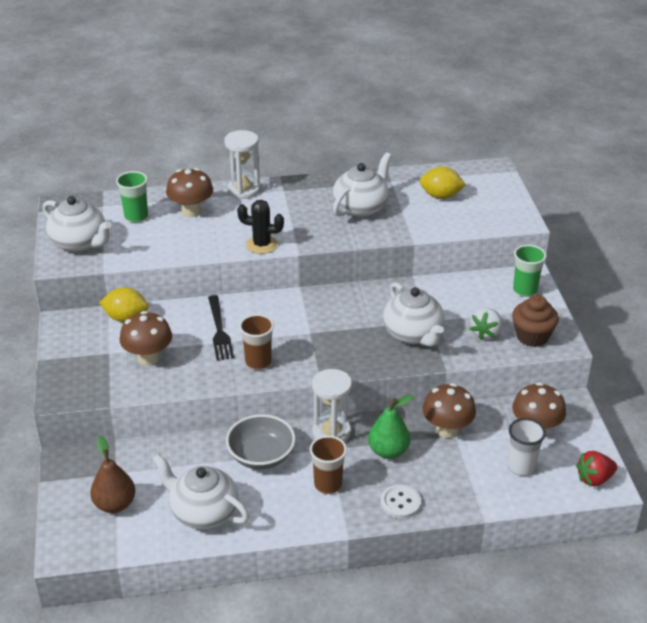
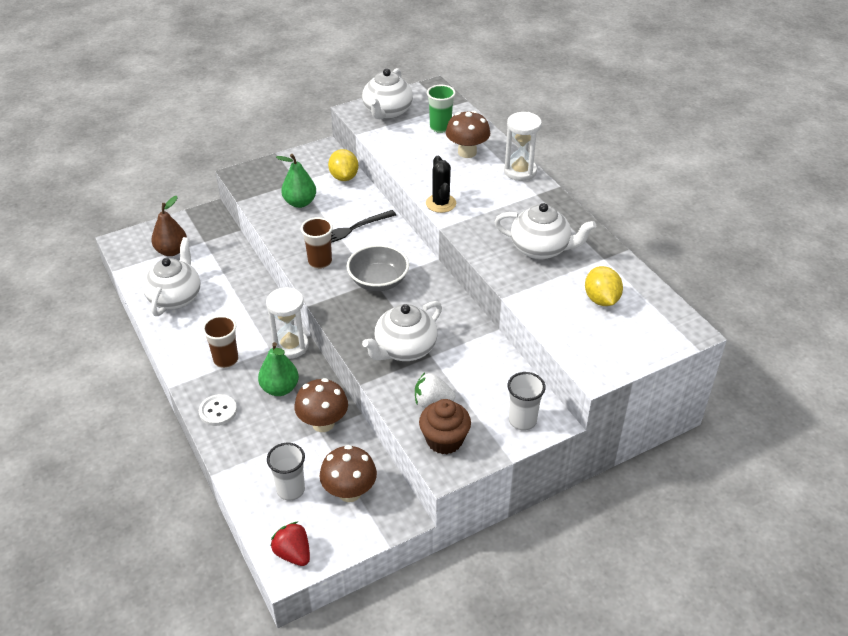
camera: 70 degrees right, 5 degrees up
(148, 358) = (300, 203): brown mushroom -> green pear
(261, 456) = (247, 312): grey bowl -> grey bowl (378, 281)
(525, 290) = (522, 420): green cup -> white cup

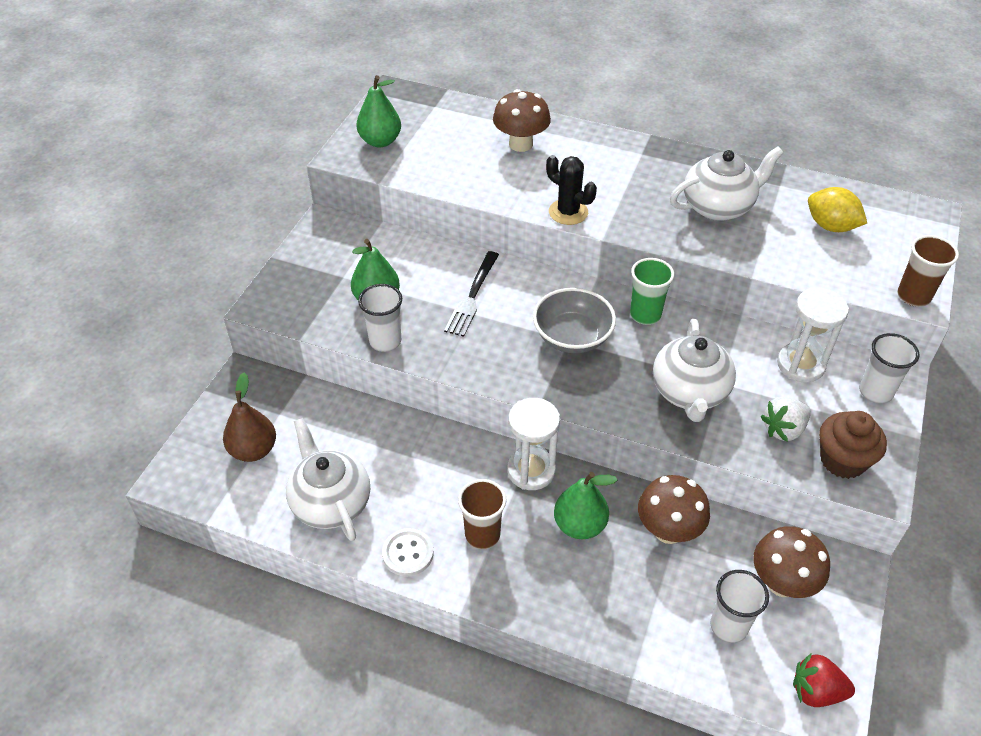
camera: 40 degrees left, 5 degrees up
(218, 411) = (548, 599): white button -> white button (408, 553)
(276, 226) = (385, 341): none -> white cup
(320, 262) = (486, 353): brown cup -> brown cup (913, 296)
(344, 177) = (388, 243): yellow lemon -> none
(387, 112) = (380, 141): white teapot -> green pear
(440, 127) = (458, 131): green cup -> green cup (645, 315)
(520, 171) = (596, 138): white hourglass -> white hourglass (800, 365)

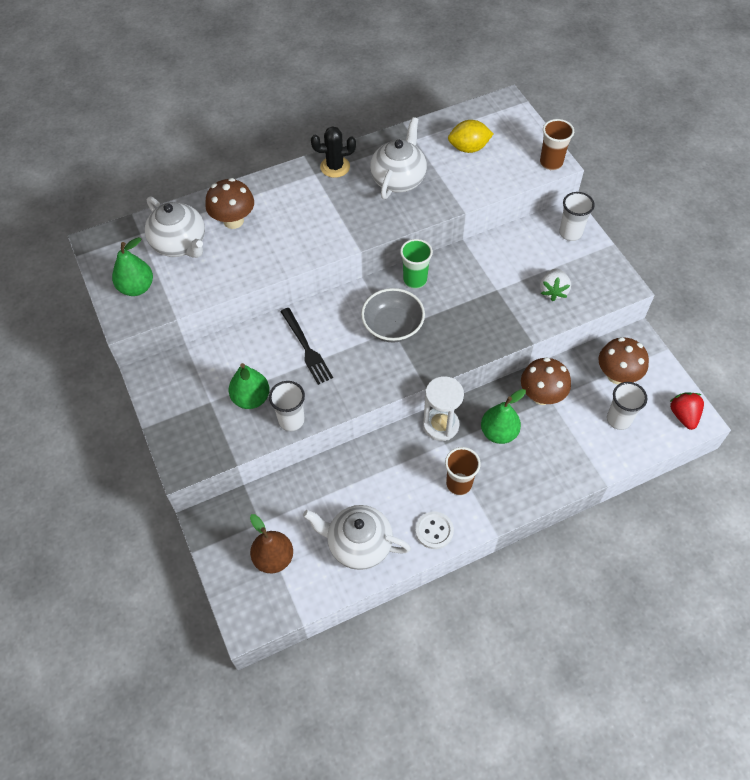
camera: 45 degrees left, 10 degrees up
(568, 212) = (320, 248): black cactus -> black cactus (335, 167)
(689, 393) = (489, 308): white teapot -> white teapot (180, 244)
(800, 365) = (522, 246): white hourglass -> none
(816, 691) = (683, 416): red strawberry -> red strawberry turned 120 degrees clockwise
(842, 460) = (595, 285): brown cupcake -> none

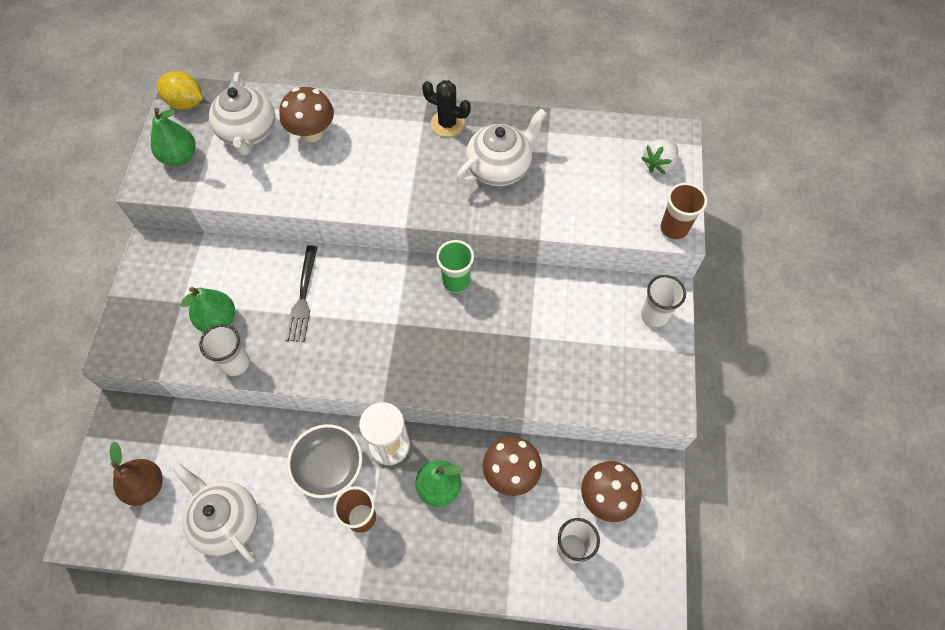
camera: 30 degrees right, 5 degrees up
(392, 326) = (398, 319): grey bowl -> grey bowl (329, 467)
(434, 531) = (303, 552): white button -> none
(468, 148) = (597, 168): yellow lemon -> yellow lemon (186, 103)
(553, 291) = (587, 371): white strawberry -> white strawberry (658, 164)
(683, 416) = (645, 587): red strawberry -> none

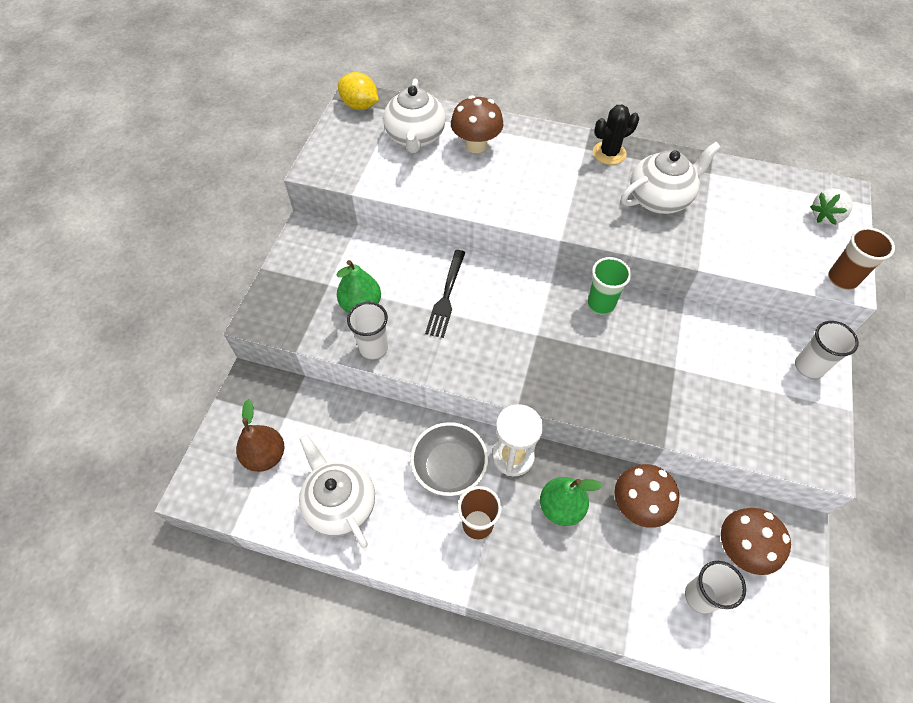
camera: 10 degrees right, 5 degrees down
(180, 157) = (348, 150): green pear -> none
(447, 124) = (609, 153): black cactus -> black cactus turned 60 degrees counterclockwise

